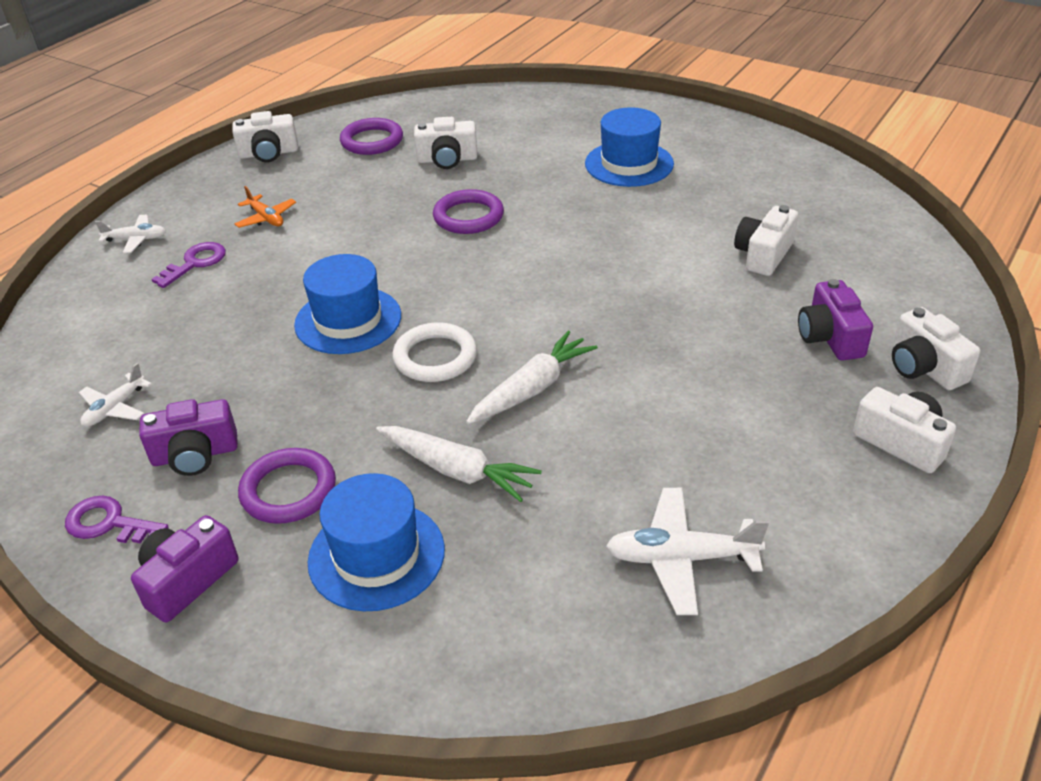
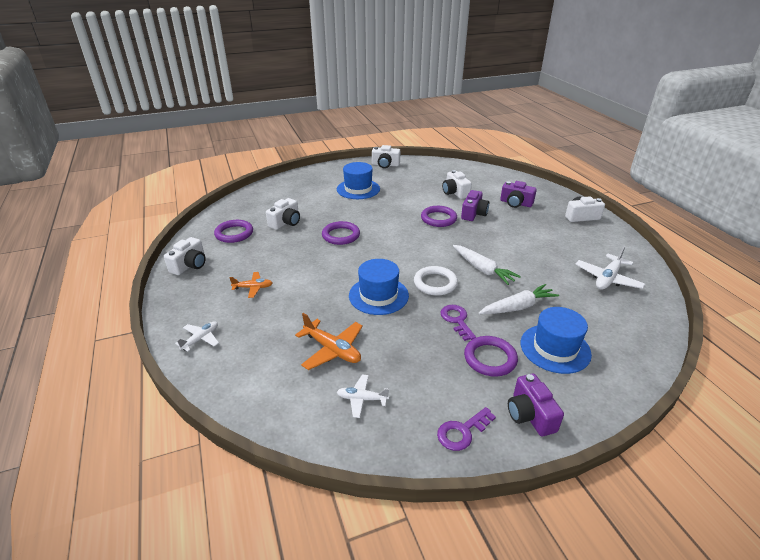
camera: 55 degrees left, 5 degrees down
(115, 408) = (362, 399): white plane -> white plane turned 120 degrees clockwise
(192, 340) = (332, 350): none -> orange plane
(195, 263) = (260, 325): purple key -> purple key (457, 320)
(195, 455) = (434, 381): purple camera -> purple camera (473, 214)
(532, 389) = (482, 269): white carrot -> white carrot turned 150 degrees clockwise
(641, 277) = (438, 219): none -> purple ring
(924, 367) = (547, 197): white camera -> white camera (385, 165)

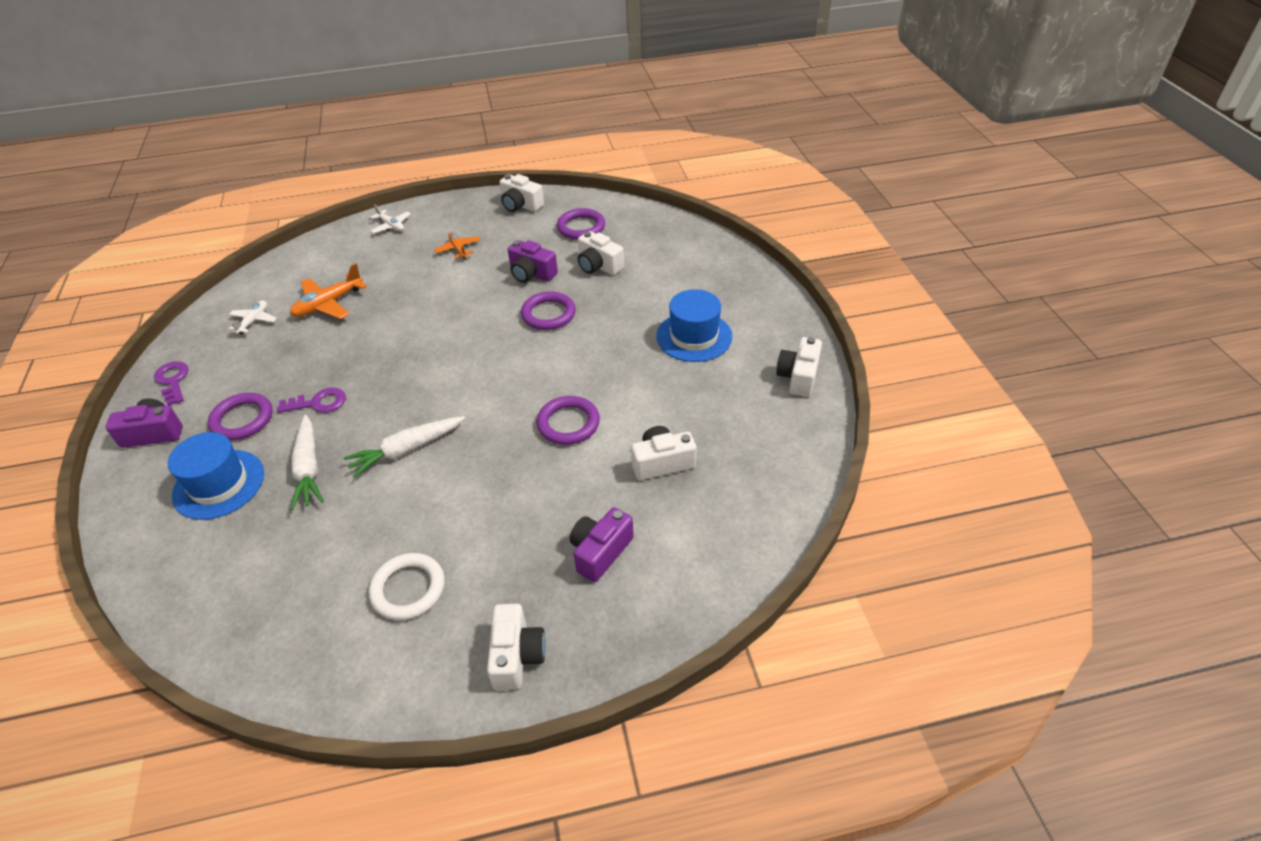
camera: 100 degrees right, 10 degrees up
(253, 288) = (458, 249): orange plane -> orange plane turned 150 degrees clockwise
(378, 295) = (398, 341): blue hat -> none
(435, 283) = (398, 394): white ring -> white ring (408, 589)
(473, 214) = (574, 474): purple camera -> purple camera (531, 274)
(607, 278) = (310, 609): white plane -> none

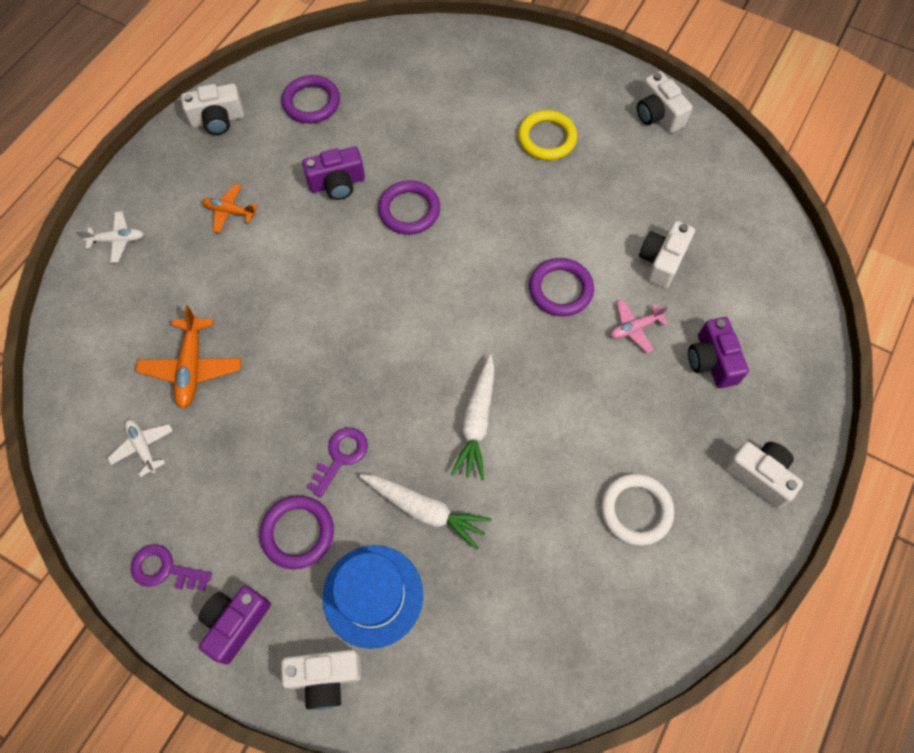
camera: 50 degrees left, 20 degrees up
(580, 485) = (634, 328): none -> pink plane
(598, 266) = (383, 130): white camera -> white camera (325, 677)
(694, 336) = (547, 138): blue hat -> yellow ring

